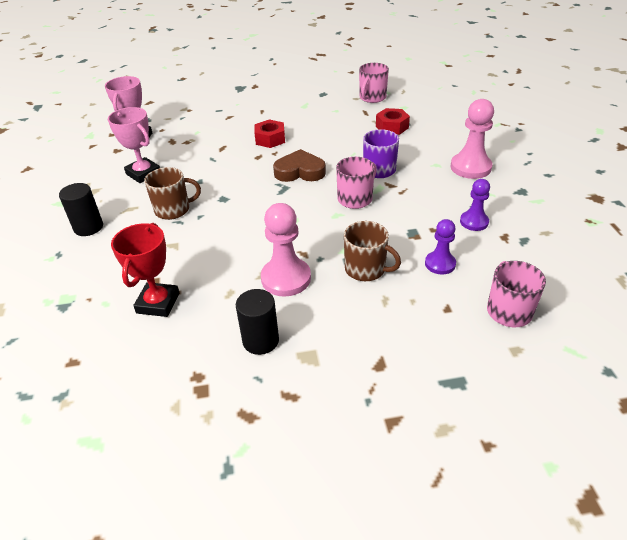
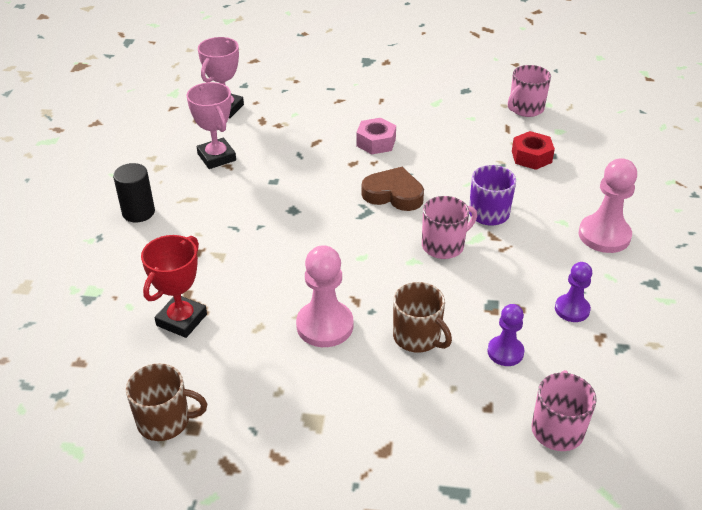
camera: 15 degrees right, 0 degrees up
(173, 209) = (234, 211): brown mug -> brown mug (165, 421)
(260, 341) = (271, 390): black cylinder -> none
(270, 139) = (376, 142): red nut -> pink nut

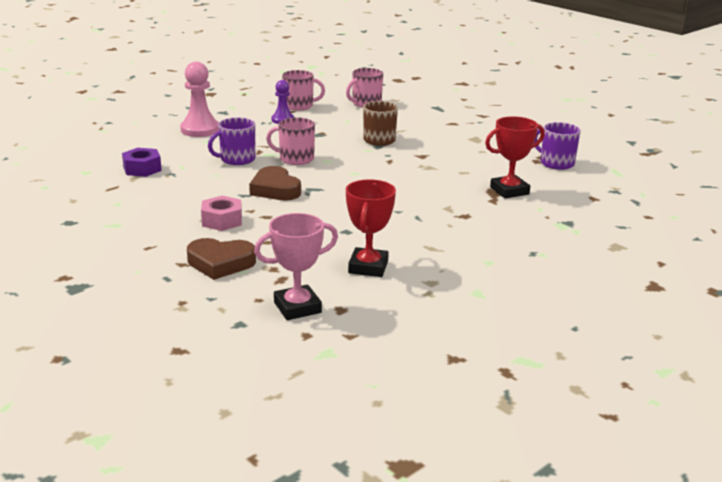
camera: 140 degrees left, 15 degrees down
(138, 212) = (484, 256): black cylinder -> none
(165, 421) = (556, 163): brown mug -> purple mug
(216, 157) = (368, 267): pink trophy -> red trophy
(317, 112) = (220, 263): none -> brown heart
(325, 325) = (423, 159): pink pawn -> none
(505, 352) = (344, 122): purple pawn -> none
(525, 108) = (67, 192): pink mug -> pink mug (299, 106)
(531, 157) = (142, 169): red nut -> purple nut

